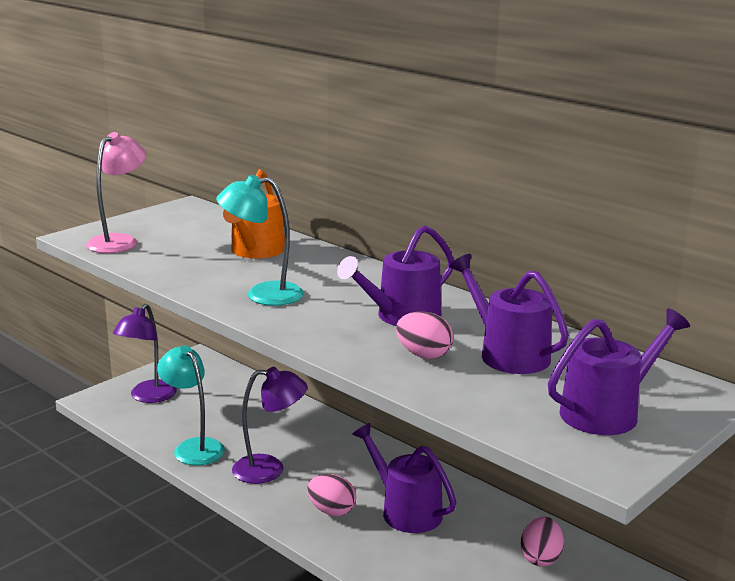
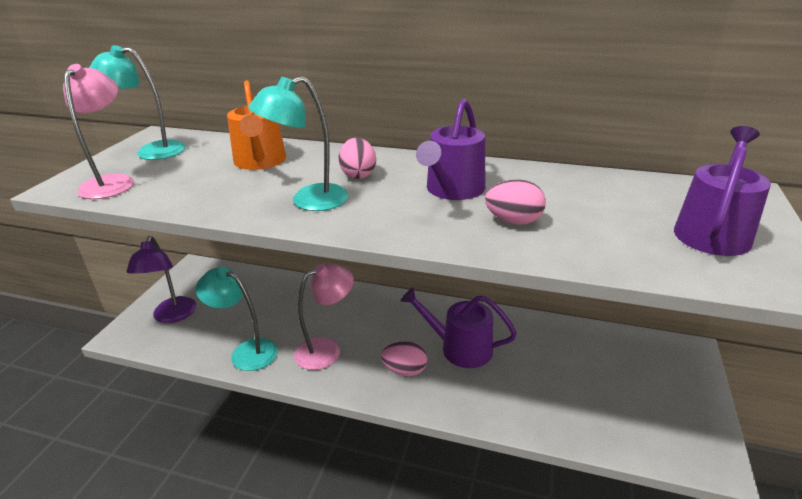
camera: 25 degrees left, 10 degrees up
(172, 220) = (151, 151): none -> turquoise lamp
(269, 469) = (327, 349): purple lamp -> pink lamp
(508, 354) = (574, 200): purple watering can -> none
(540, 558) = (582, 352): pink egg -> pink egg (358, 175)

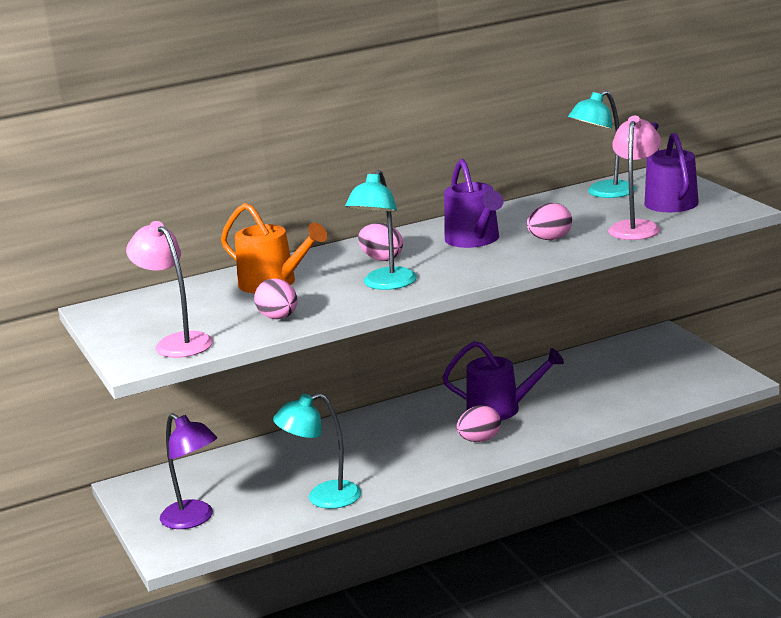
camera: 40 degrees left, 10 degrees down
(151, 151) = (138, 317): turquoise lamp -> turquoise lamp (603, 193)
(193, 194) = (278, 318): none -> pink egg
(327, 349) = (393, 462): pink lamp -> pink lamp (636, 227)
(460, 348) = (500, 409): purple watering can -> purple watering can turned 150 degrees counterclockwise

